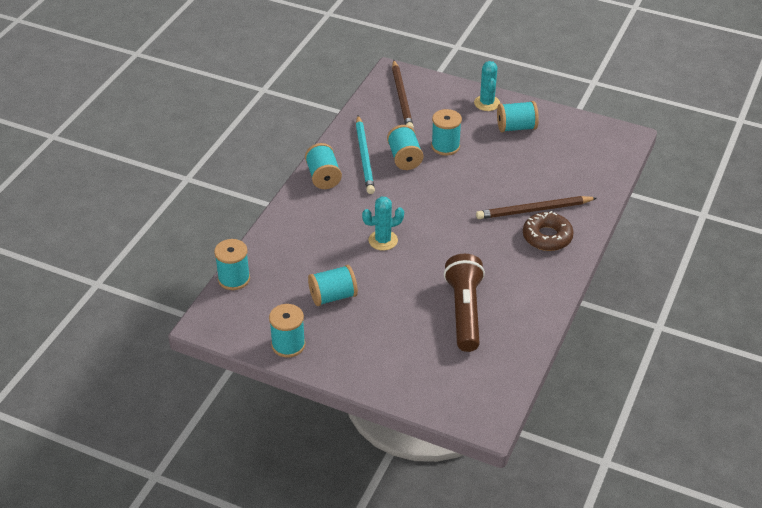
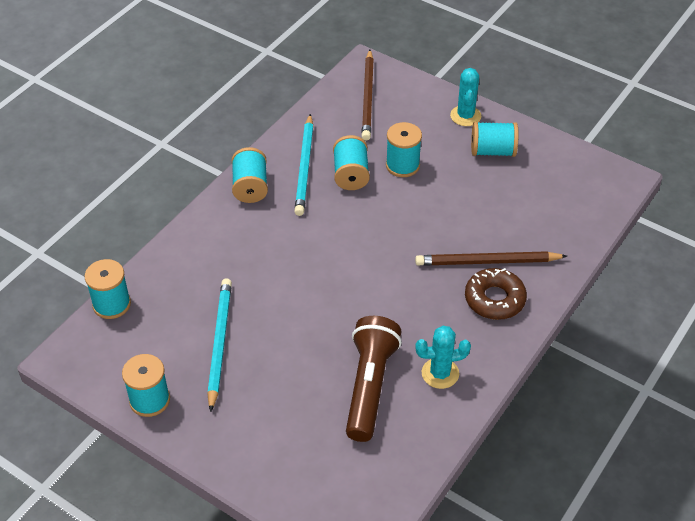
camera: 10 degrees right, 5 degrees up
(333, 296) = (219, 343): turquoise spool -> turquoise pencil
(383, 240) = (297, 278): turquoise cactus -> turquoise cactus (440, 373)

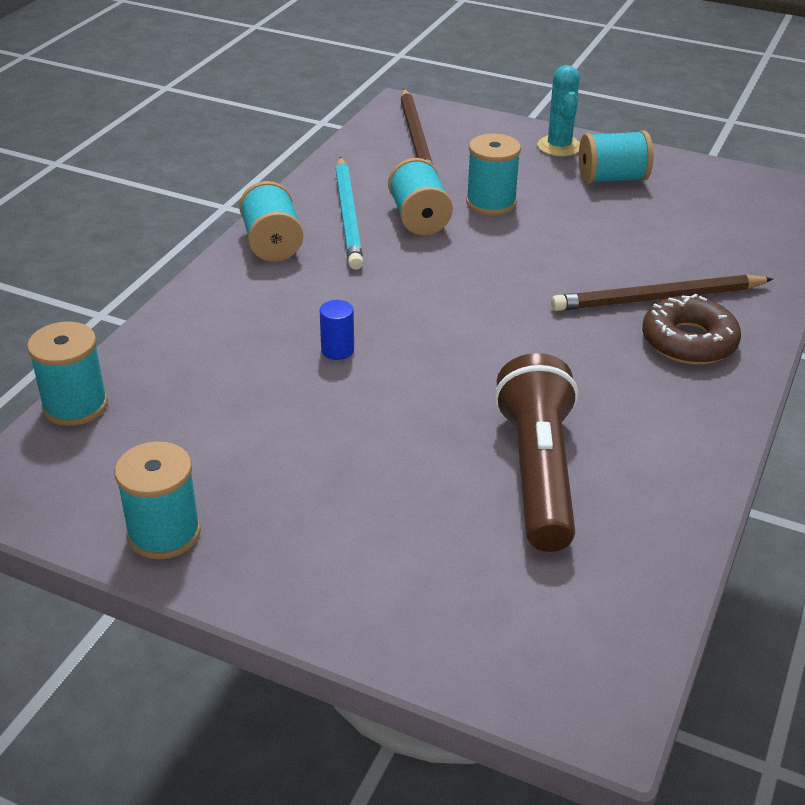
camera: 10 degrees left, 10 degrees down
(219, 343) = (269, 440): turquoise pencil -> none
(273, 280) = (337, 350): none -> blue cylinder
(440, 373) = (645, 443): turquoise cactus -> none

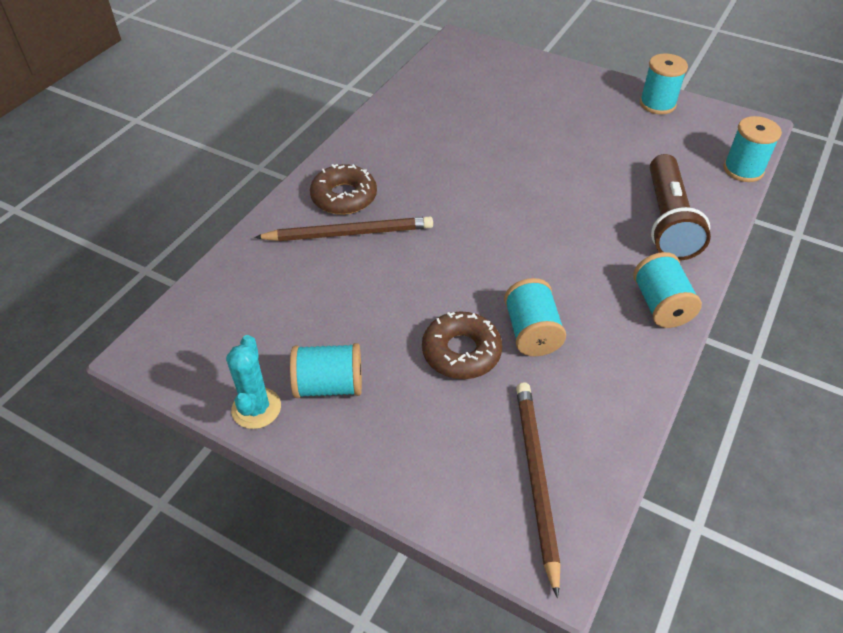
camera: 175 degrees left, 10 degrees up
(337, 350) = (586, 200): blue cylinder -> none
(348, 216) = (598, 339): turquoise pencil -> none
(491, 203) = (461, 352): turquoise spool -> brown donut
(538, 472) = (465, 123): brown flashlight -> brown flashlight (667, 221)
(559, 146) = (368, 451): turquoise cactus -> turquoise cactus (256, 408)

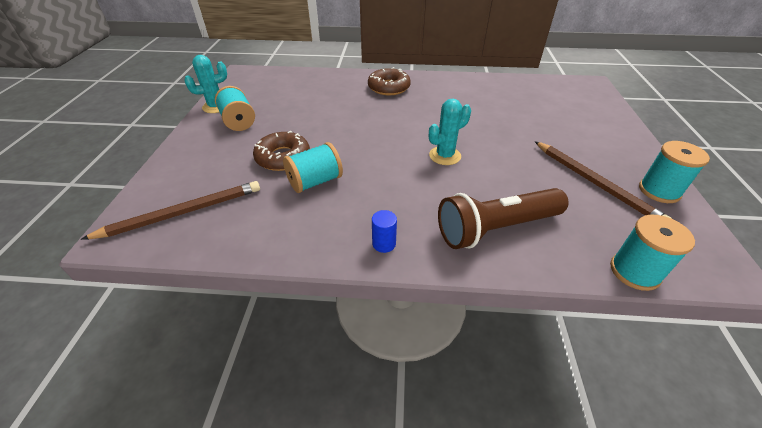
camera: 65 degrees right, 5 degrees down
(349, 233) = (359, 97): brown pencil -> brown pencil (595, 183)
(536, 208) = (445, 156): none -> turquoise cactus
(660, 305) = (384, 243): turquoise spool -> blue cylinder

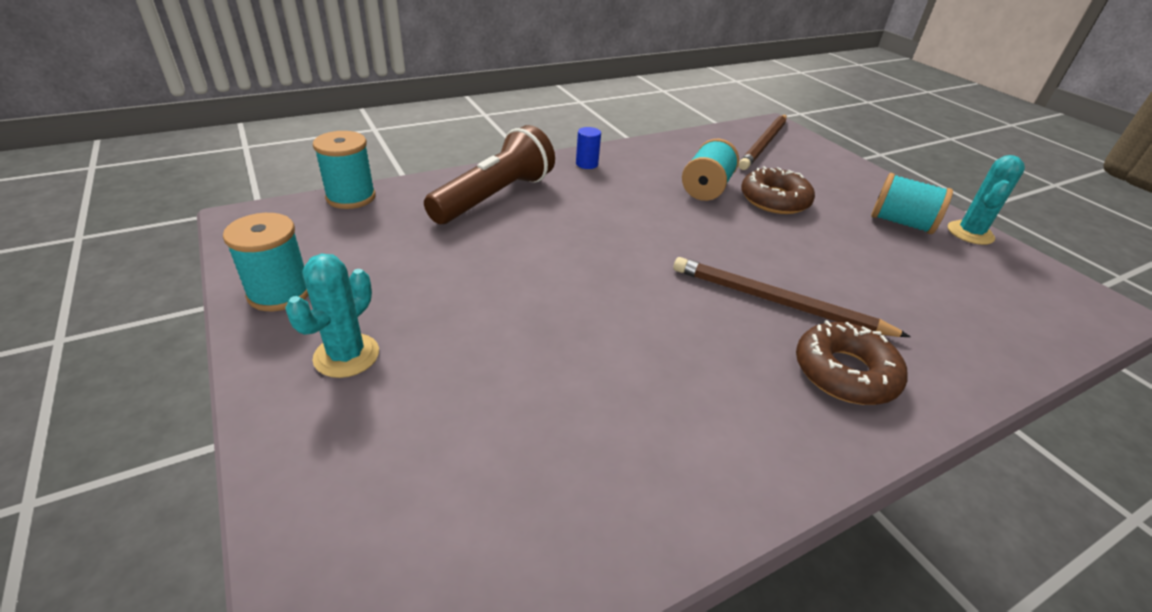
camera: 145 degrees right, 5 degrees down
(445, 156) = (604, 256): turquoise cactus -> turquoise cactus (346, 355)
(595, 183) = (379, 277): brown pencil -> brown pencil (777, 302)

